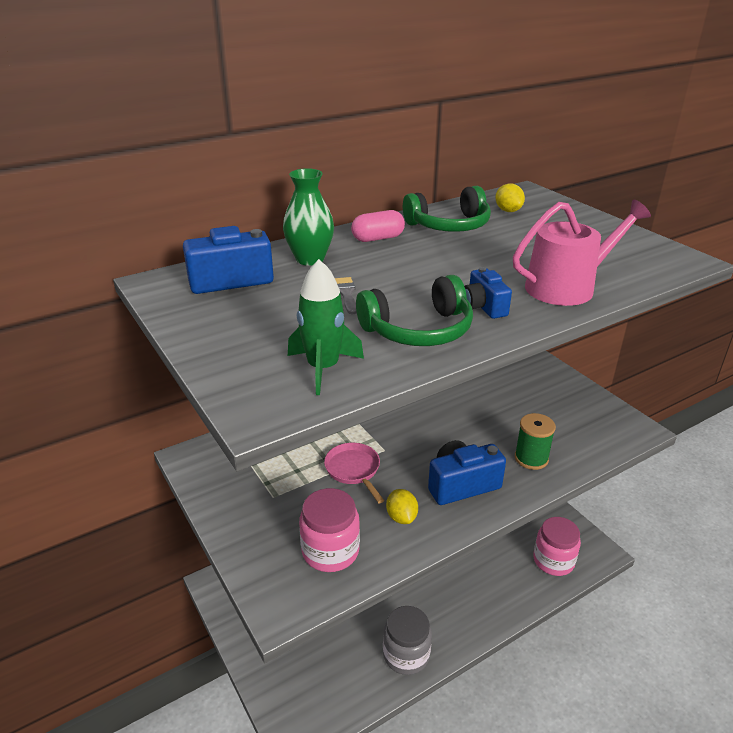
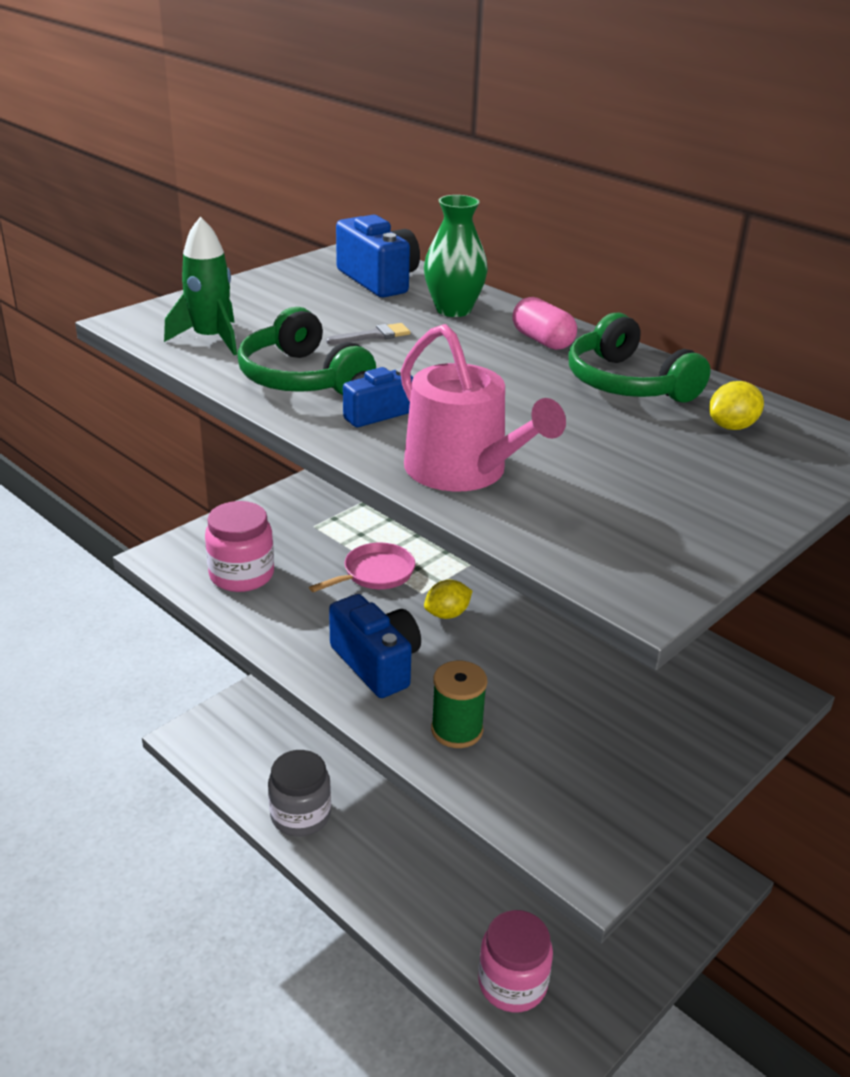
camera: 75 degrees right, 0 degrees up
(401, 517) = (304, 618): yellow lemon -> yellow lemon (447, 614)

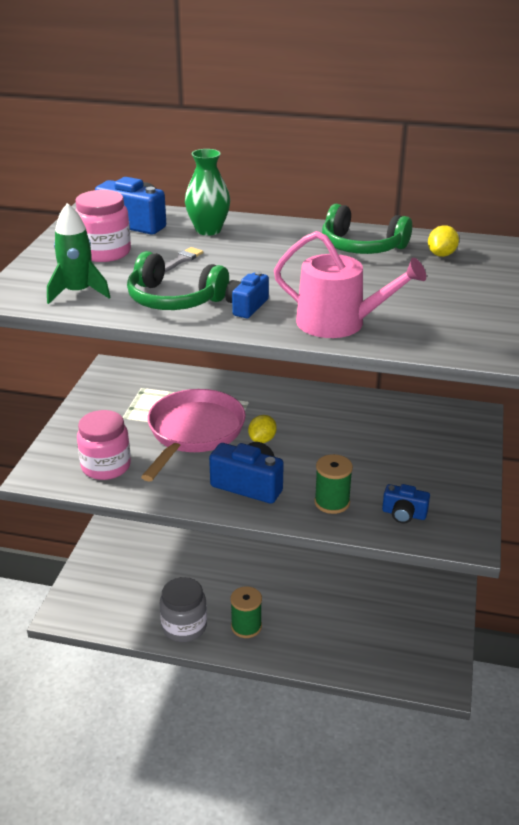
camera: 30 degrees left, 0 degrees up
(369, 851) = (246, 626): none -> green spool
(375, 574) = (193, 433): pink pan -> pink pan, size x1.88
(512, 983) = (388, 657): pink jar -> pink jar (105, 252)
(537, 788) = (404, 514): none -> blue camera
(542, 341) = (285, 235): pink capsule -> none

